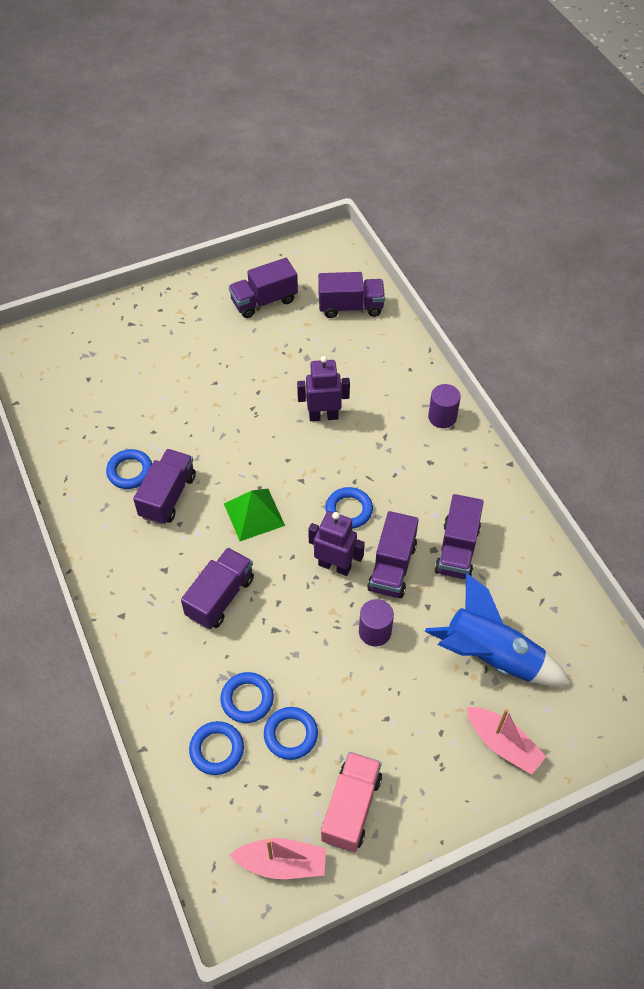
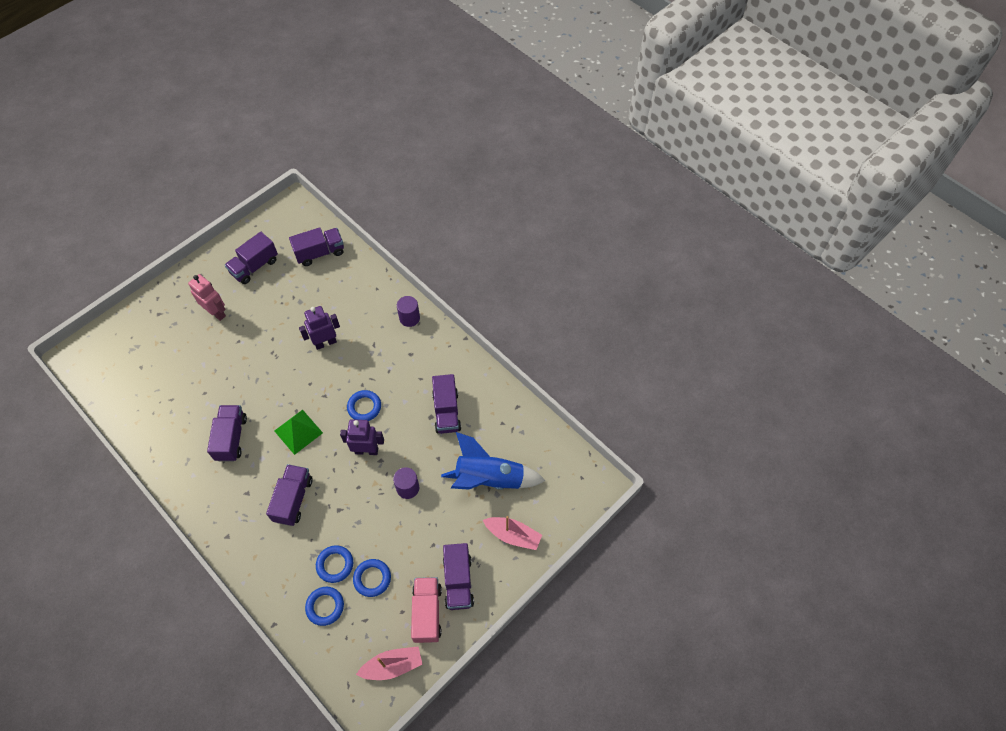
camera: 20 degrees left, 5 degrees up
(130, 471) = (197, 428): blue ring -> none
(200, 341) = (216, 312): none -> pink robot
(392, 567) = (406, 438): purple truck -> purple truck (458, 581)

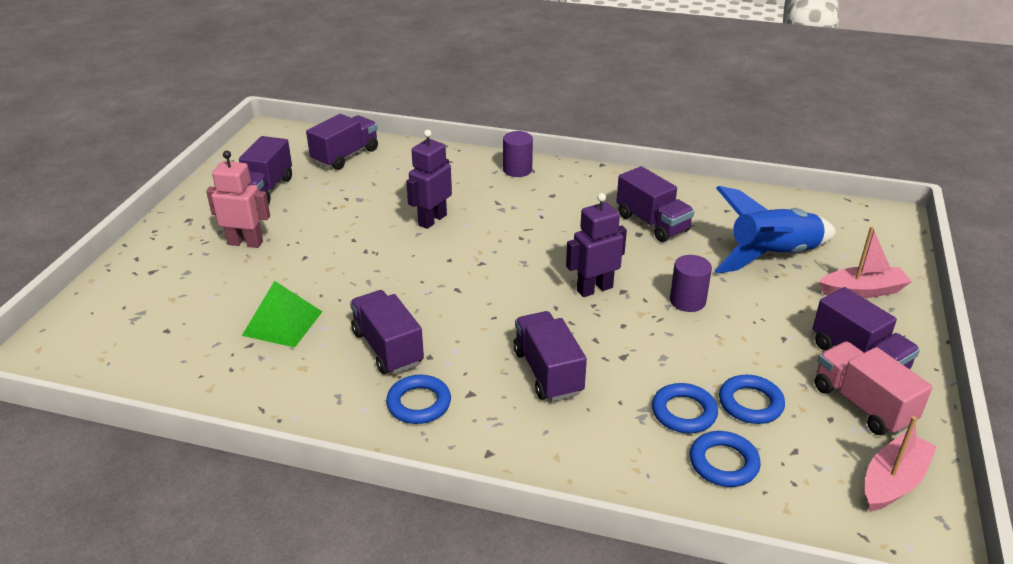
camera: 30 degrees left, 25 degrees down
(298, 431) = (481, 306): green pyramid -> green pyramid (282, 323)
(364, 407) = (546, 254): blue ring -> blue ring (419, 403)

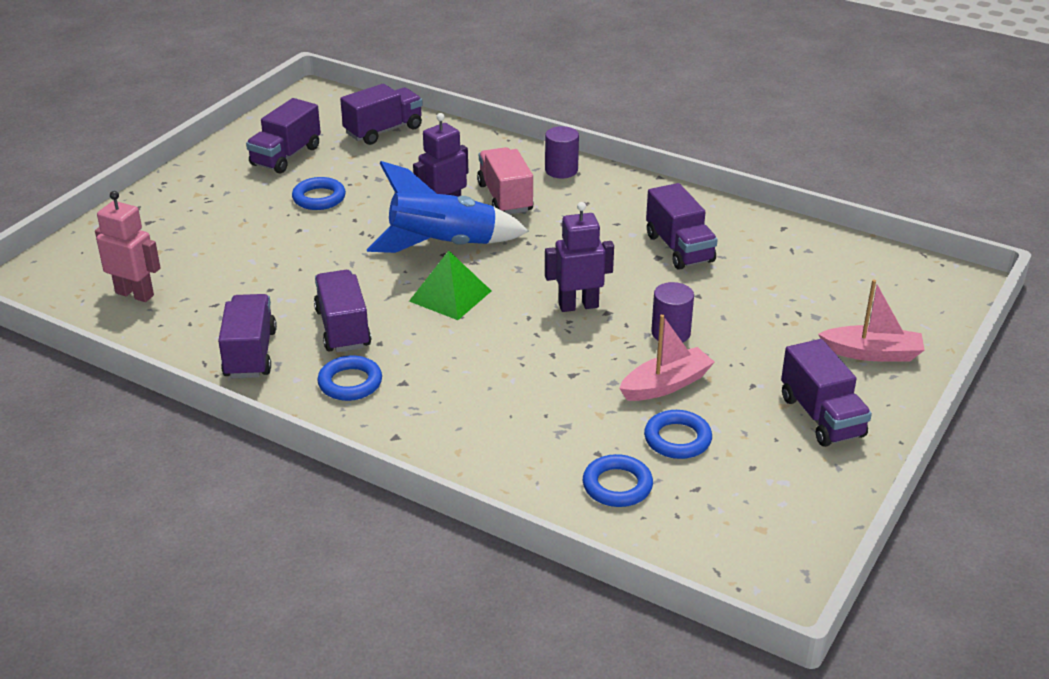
camera: 15 degrees right, 0 degrees up
(245, 243) = (247, 207): pink robot -> pink robot (135, 294)
(282, 323) = (252, 289): green pyramid -> green pyramid (450, 296)
(547, 372) = (488, 376): purple truck -> purple truck (250, 354)
(684, 412) = (604, 435): blue ring -> blue ring (319, 198)
(773, 257) = (794, 303): blue rocket -> blue rocket (443, 246)
(862, 404) = (795, 460): pink truck -> pink truck (505, 198)
(893, 481) = (779, 532): pink boat -> pink boat (666, 385)

